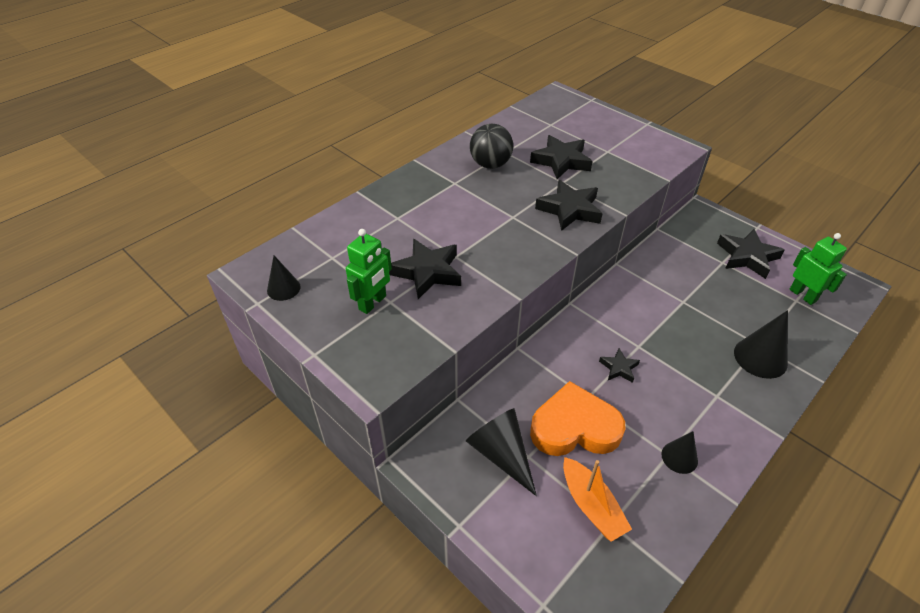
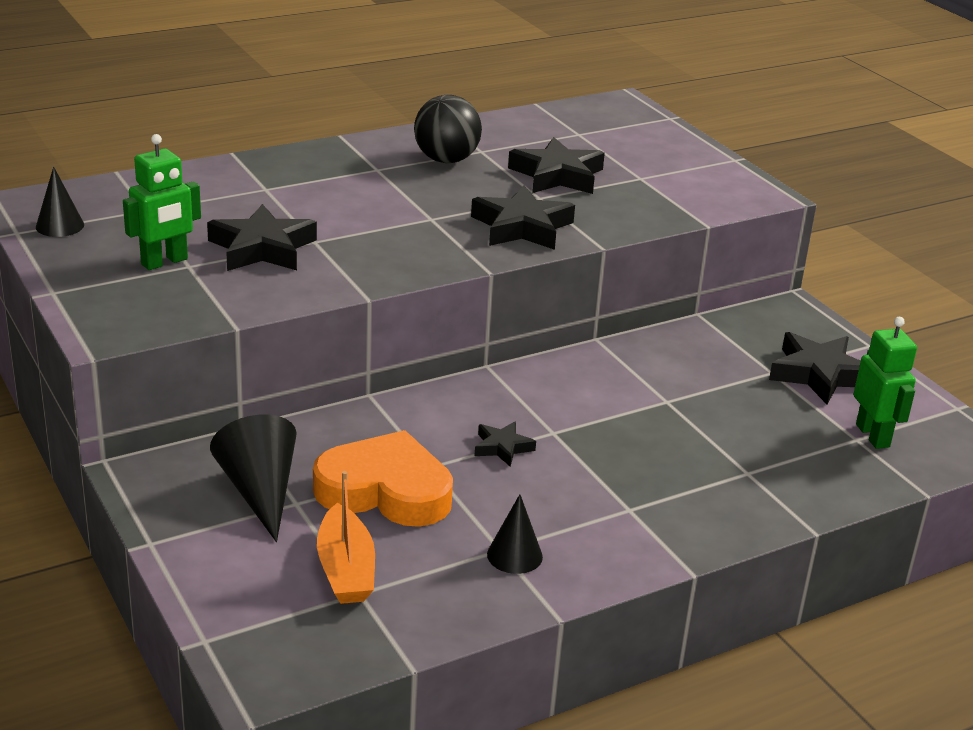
camera: 15 degrees right, 15 degrees down
(760, 357) = (736, 486): black cone -> none

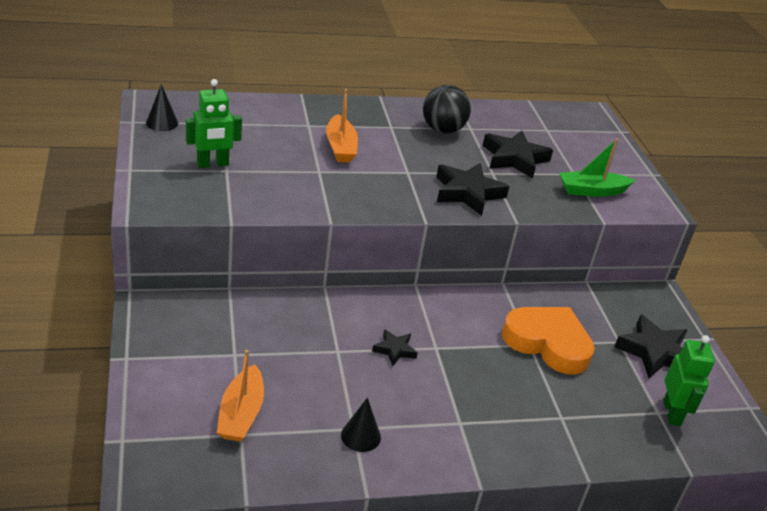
camera: 15 degrees right, 5 degrees up
(260, 491) = (215, 339): black cone -> none
(262, 248) = (281, 169): black star -> none
(325, 207) = (340, 147): none -> orange boat
(385, 490) = (298, 361): orange heart -> orange heart (548, 343)
(673, 193) = (592, 191): none -> green boat

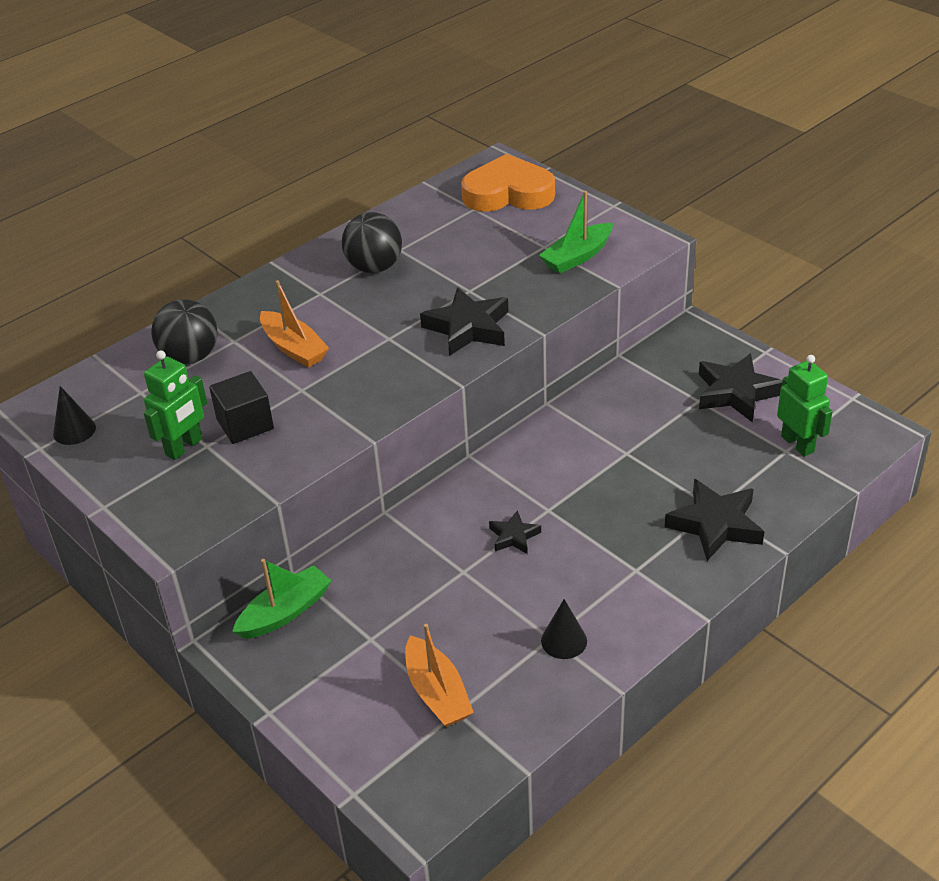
camera: 25 degrees left, 5 degrees up
(200, 306) = (285, 612): none -> green boat
(262, 171) = (245, 424): none -> black cube
(272, 120) = (190, 357): none -> black ball
(514, 158) = (474, 261): black star -> black star (715, 524)
(548, 343) = (641, 441): orange heart -> orange heart (508, 193)

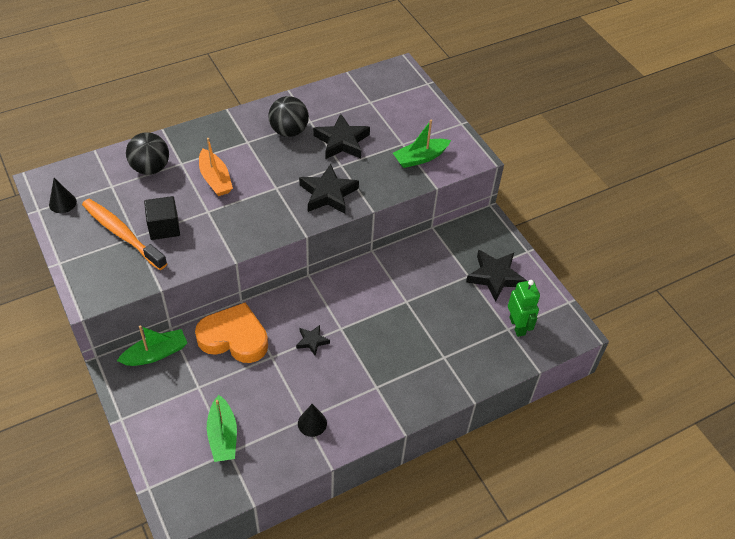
camera: 10 degrees right, 10 degrees up
(184, 447) = (122, 234): green robot -> orange toothbrush
(437, 693) = (223, 436): orange boat -> green boat
(508, 193) = (397, 96): orange heart -> orange heart (234, 338)
(715, 524) = (439, 369): black star -> black star (342, 141)

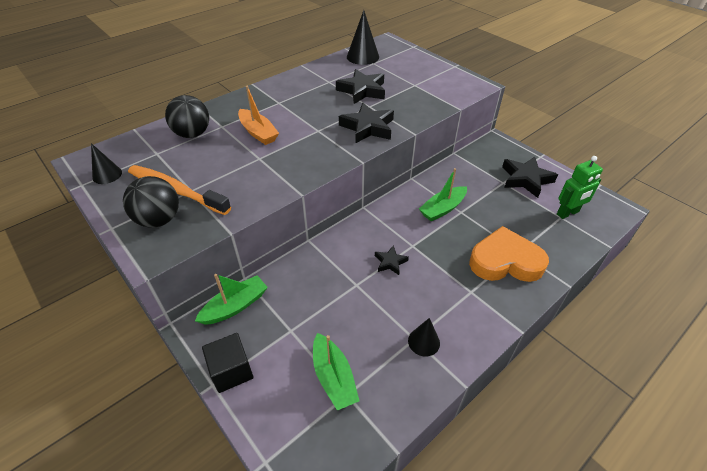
camera: 10 degrees left, 5 degrees down
(164, 227) = (219, 178): black cube -> black cube (231, 371)
(234, 338) = (312, 274): orange heart -> orange heart (505, 261)
(289, 131) = (313, 90): black ball -> black ball (159, 220)
(362, 90) = (363, 57): none -> black cone
(420, 158) = (434, 91): green boat -> green boat (442, 209)
(517, 326) = (567, 213): green robot -> green robot turned 90 degrees clockwise

